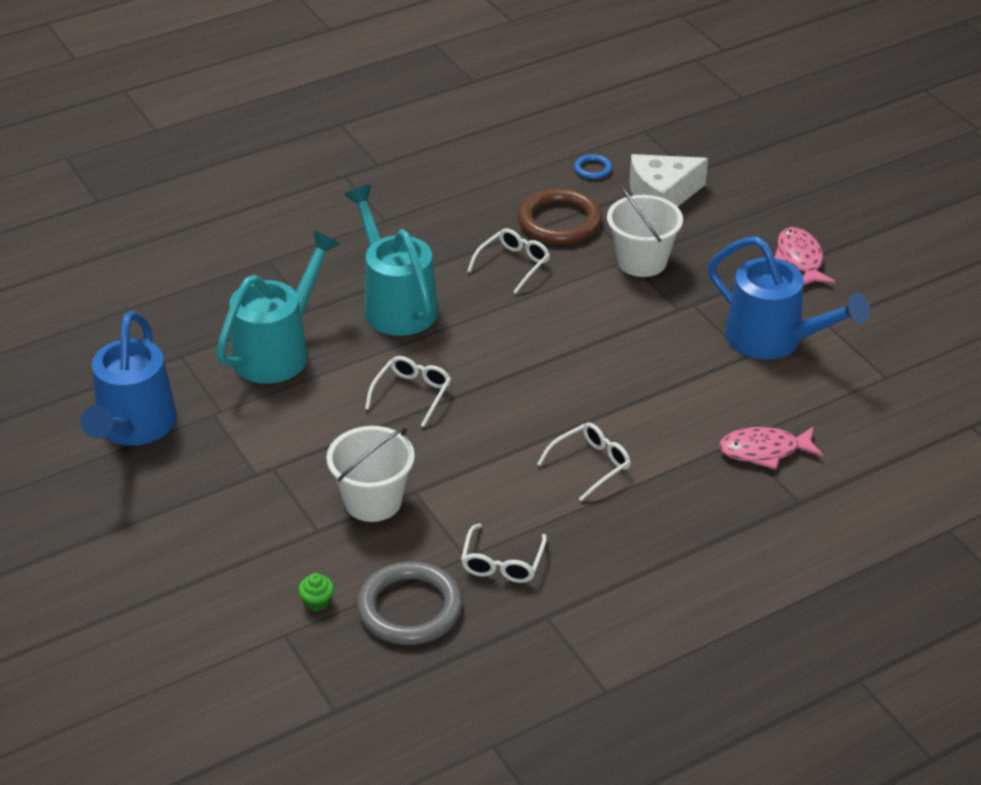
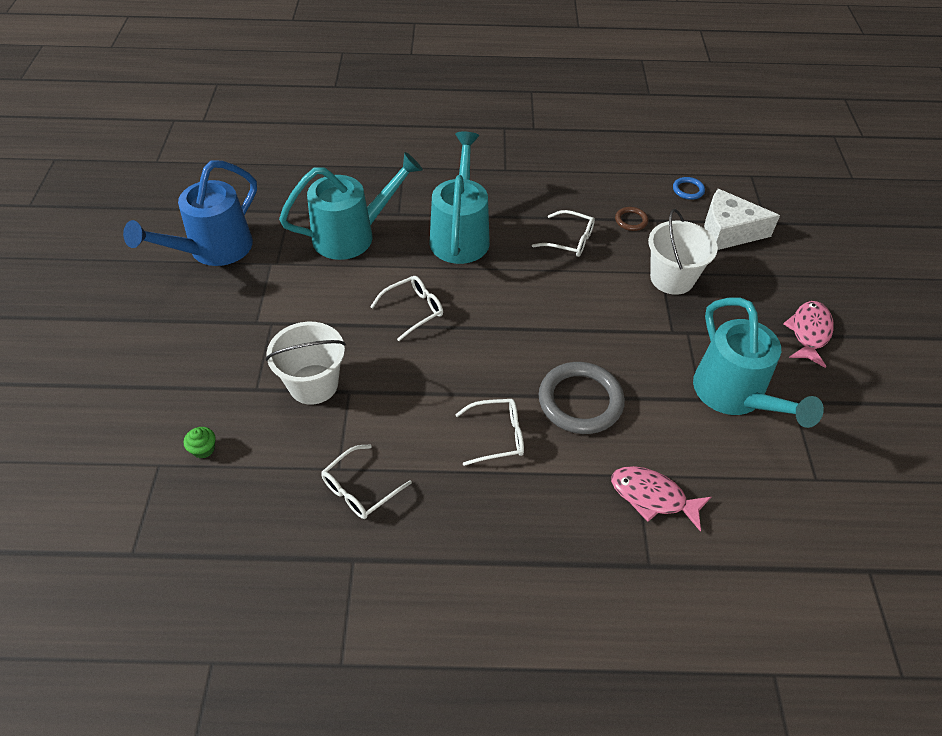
camera: 30 degrees right, 10 degrees up
(410, 608) = (260, 492): grey ring -> grey ring (580, 401)
(513, 265) = (569, 240): white glasses -> white glasses turned 45 degrees clockwise
(559, 221) = (631, 220): brown ring -> brown ring, size x0.47
(774, 341) = (734, 396): blue watering can -> turquoise watering can

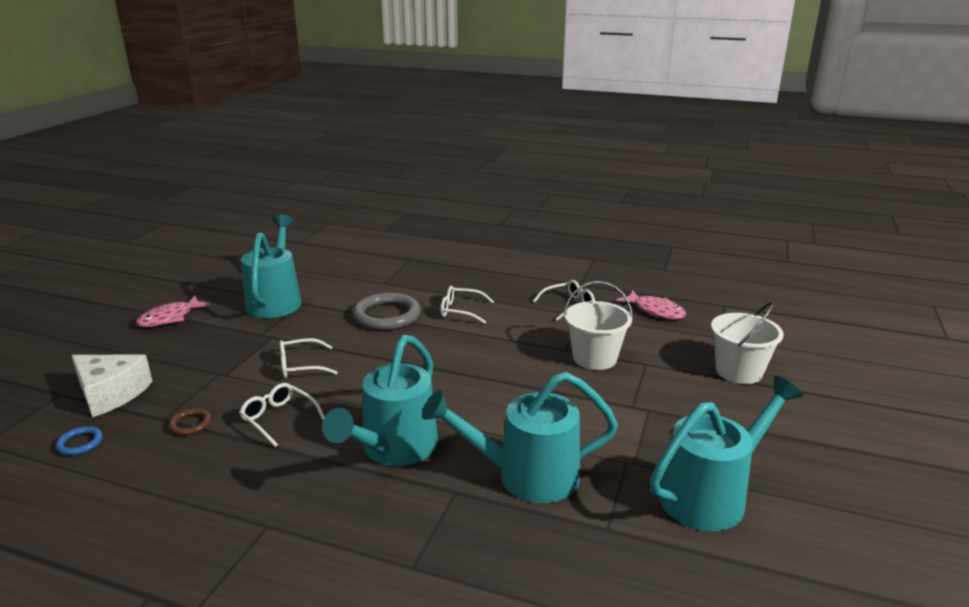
camera: 160 degrees left, 25 degrees down
(203, 449) = (685, 339): green cupcake -> none
(212, 250) = (712, 495): blue watering can -> turquoise watering can
(413, 310) = (486, 390): white glasses -> white glasses (301, 366)
(653, 497) = (383, 275): pink fish -> pink fish (655, 311)
(672, 278) = (222, 368): white bucket -> white bucket (738, 371)

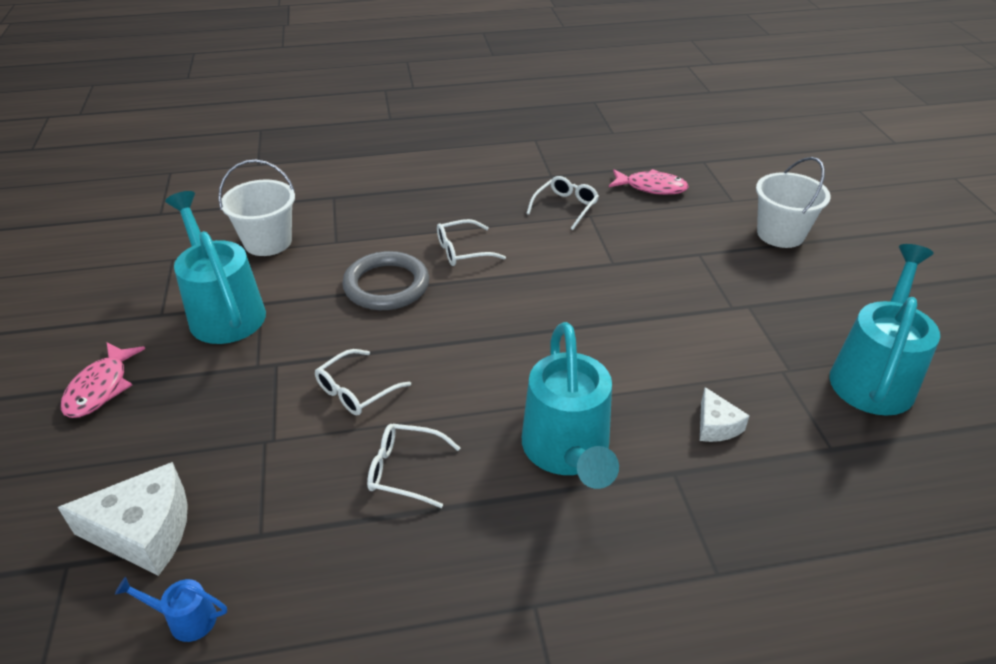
camera: 30 degrees left, 15 degrees up
(80, 443) = (185, 619): blue ring -> blue watering can
(190, 424) = (305, 525): brown ring -> none
(525, 476) = (716, 425): turquoise watering can -> white cheese
(594, 358) = (649, 264): white bucket -> white bucket (268, 242)

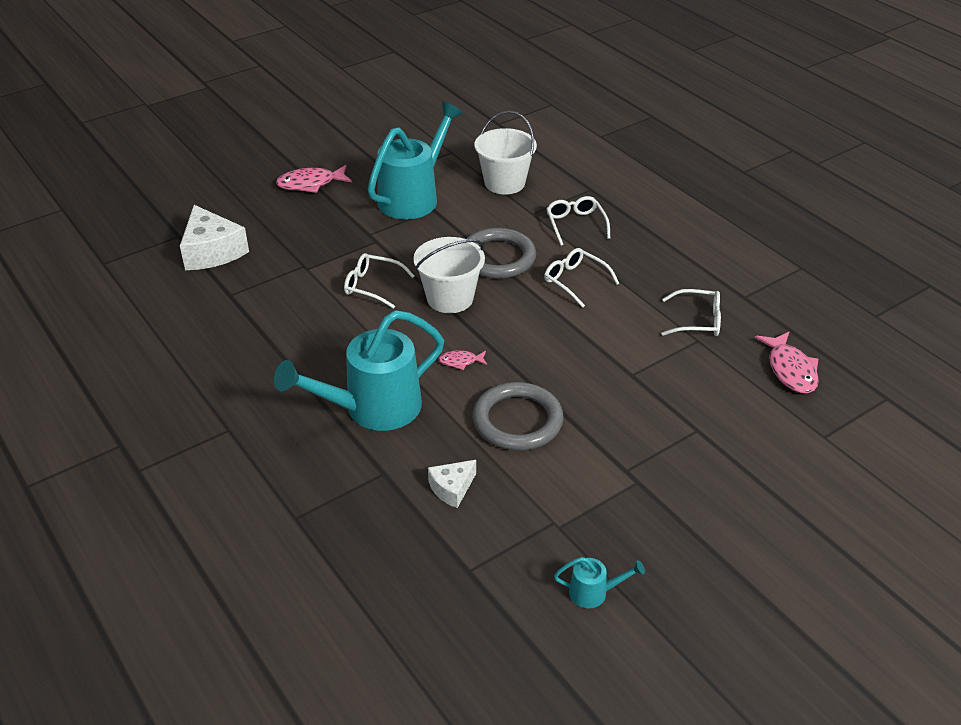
camera: 65 degrees right, 0 degrees up
(185, 619) = (161, 292): blue watering can -> none
(405, 470) = (311, 335): white glasses -> white glasses (576, 225)
(531, 361) = (460, 361): none -> pink fish
(639, 350) = (517, 421): none -> grey ring
(780, 234) = (790, 487): white bucket -> white bucket (450, 298)
(874, 375) = (594, 593): turquoise watering can -> turquoise watering can, size x0.42

